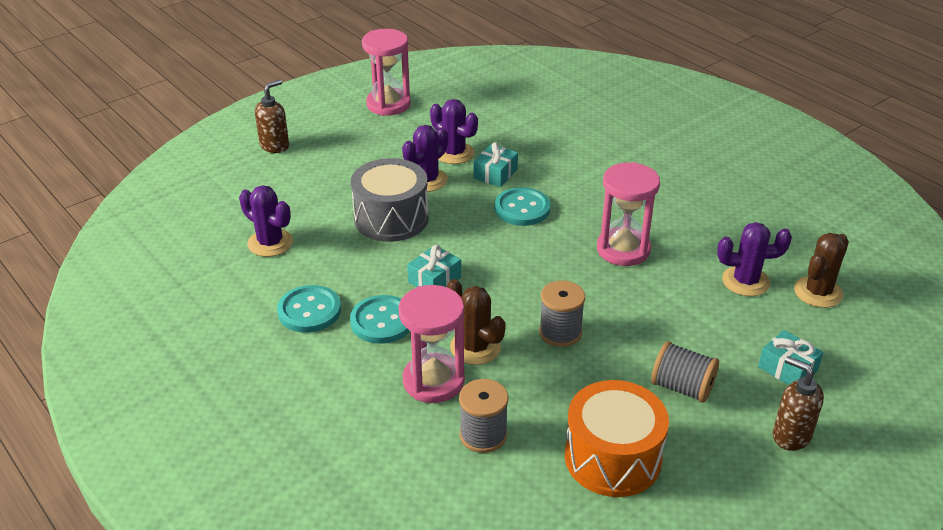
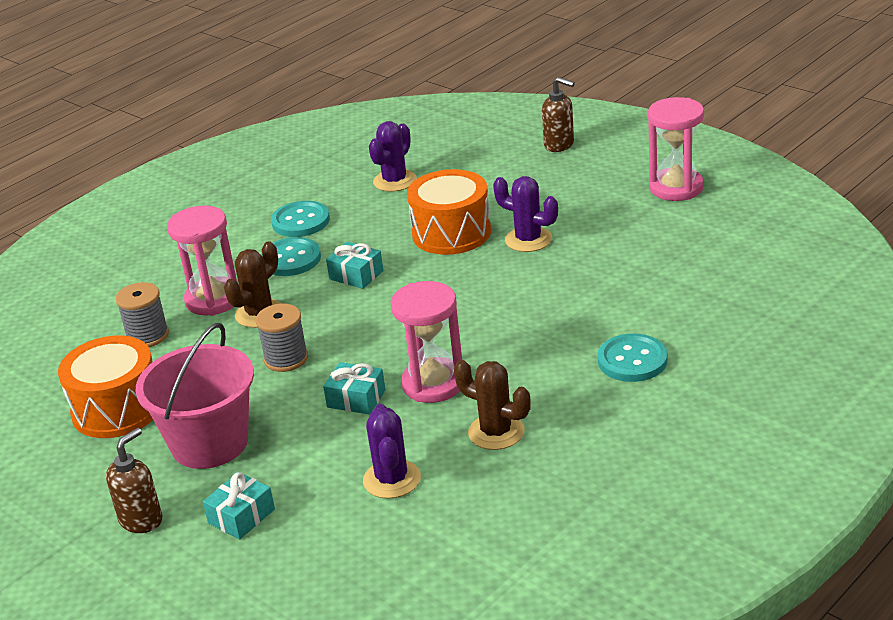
camera: 85 degrees right, 5 degrees down
(391, 218) = (451, 233): grey drum -> orange drum
(454, 153) = (589, 246): purple cactus -> none
(495, 174) = (557, 279): turquoise gift -> turquoise gift (356, 399)
(522, 208) = (493, 307): turquoise button -> turquoise button (632, 360)
(682, 387) = (209, 443): grey spool -> pink bucket
(818, 292) = (381, 540): brown cactus -> brown cactus (496, 432)

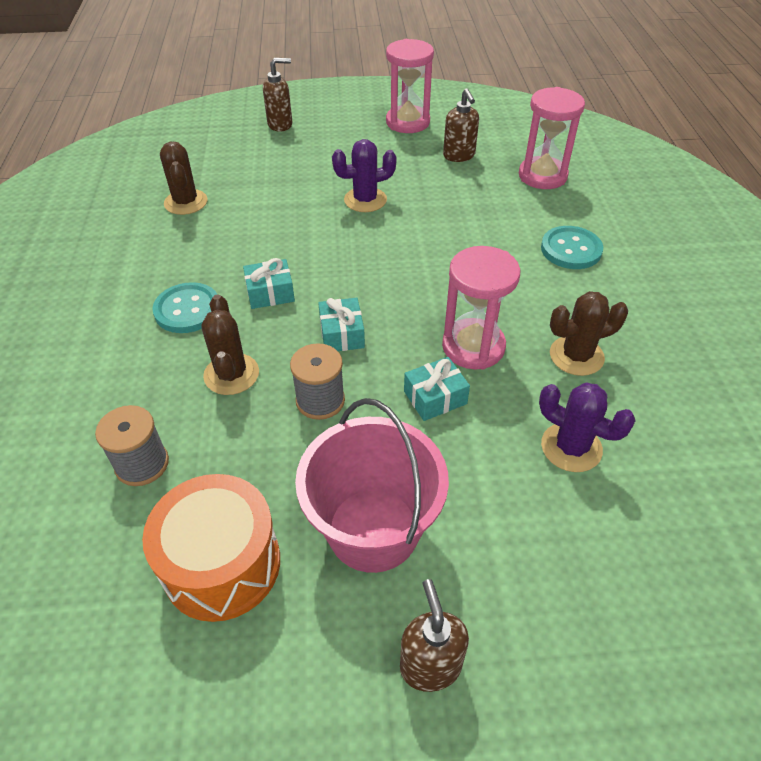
camera: 50 degrees left, 15 degrees up
(213, 300) = (163, 387): pink hourglass -> pink hourglass (542, 176)
(241, 516) = (513, 579): turquoise gift -> turquoise gift (342, 334)
(300, 221) = (147, 273): turquoise button -> none
(395, 181) = (186, 202): purple cactus -> brown cactus
(451, 233) = (298, 221): orange drum -> none
(672, 238) = (459, 156): none -> brown soap dispenser

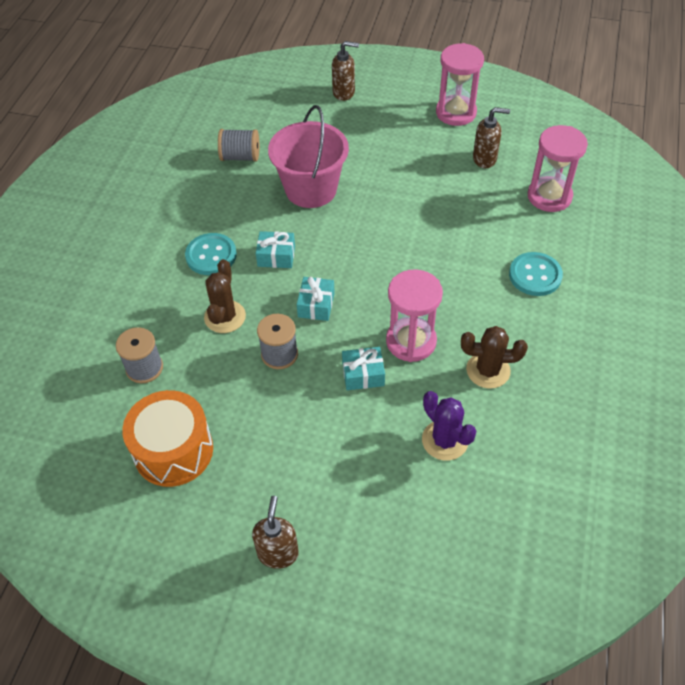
camera: 20 degrees right, 5 degrees up
(186, 202) = (240, 157): brown cactus -> grey spool
(365, 200) = (384, 187): purple cactus -> none
(373, 529) = (278, 457): pink bucket -> pink bucket (311, 189)
(459, 156) = (485, 159): brown soap dispenser -> brown soap dispenser turned 90 degrees counterclockwise

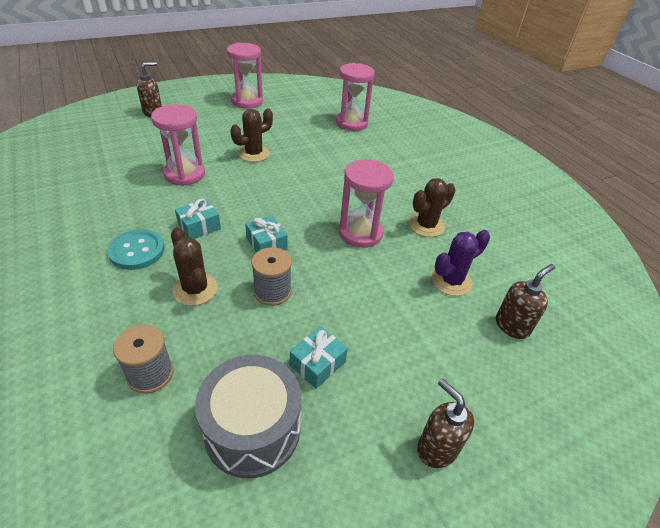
camera: 45 degrees left, 10 degrees down
(173, 450) = (252, 429): orange drum -> grey drum
(240, 157) = (100, 175): grey spool -> none
(311, 189) = (185, 174): pink bucket -> pink hourglass
(363, 374) = (351, 271): turquoise gift -> turquoise gift (317, 364)
(397, 193) = (253, 154): none -> brown cactus
(445, 440) = (451, 281): purple cactus -> purple cactus turned 45 degrees counterclockwise
(485, 159) = (292, 118): brown soap dispenser -> brown soap dispenser (512, 326)
(535, 275) = (390, 163): turquoise button -> none

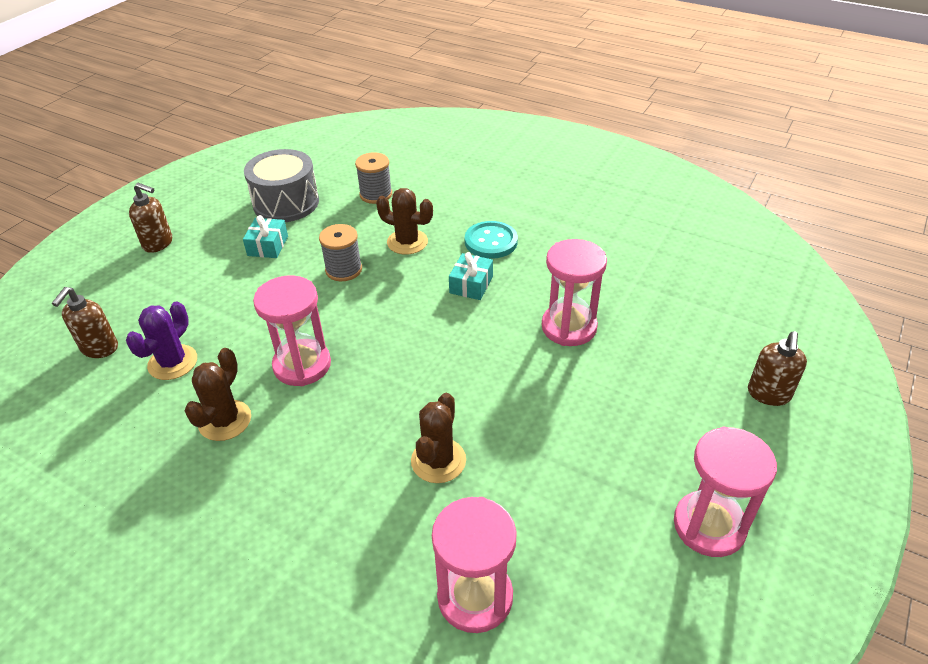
camera: 150 degrees right, 0 degrees up
(253, 154) = (539, 406): brown cactus -> brown cactus (438, 460)
(266, 244) = (390, 303): turquoise gift -> none

